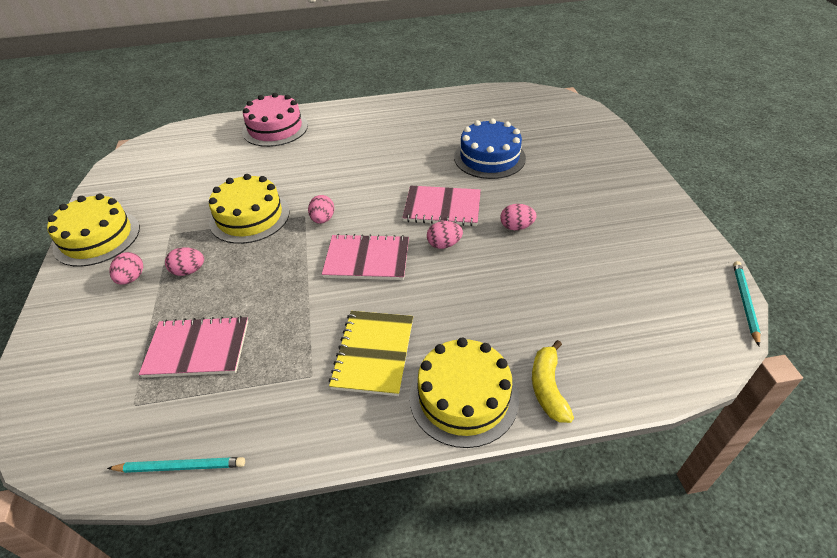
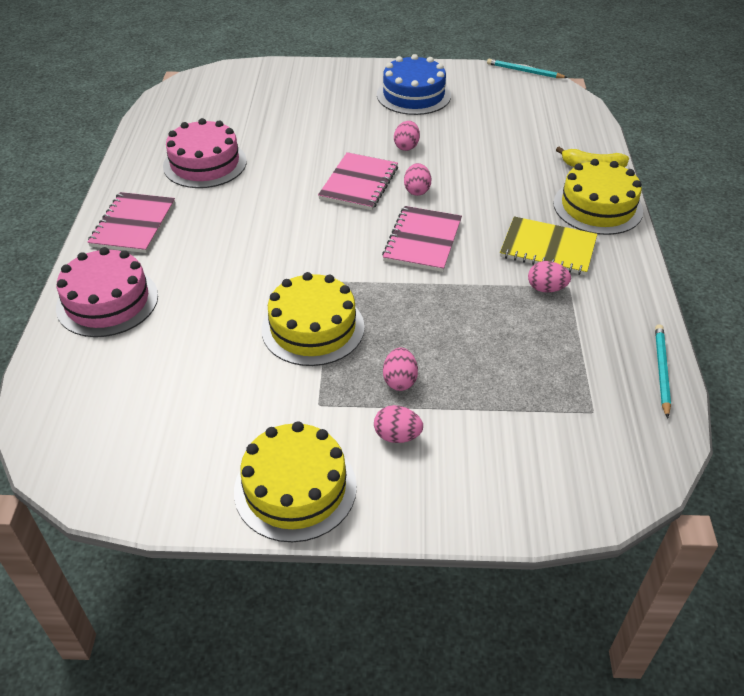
camera: 80 degrees left, 0 degrees up
(197, 348) = (525, 366): pink notebook -> pink notebook (133, 224)
(323, 219) = (344, 267): pink egg -> pink egg (546, 288)
(439, 128) = (205, 164): none -> pink cake
(489, 157) = (286, 141): blue cake -> blue cake (413, 95)

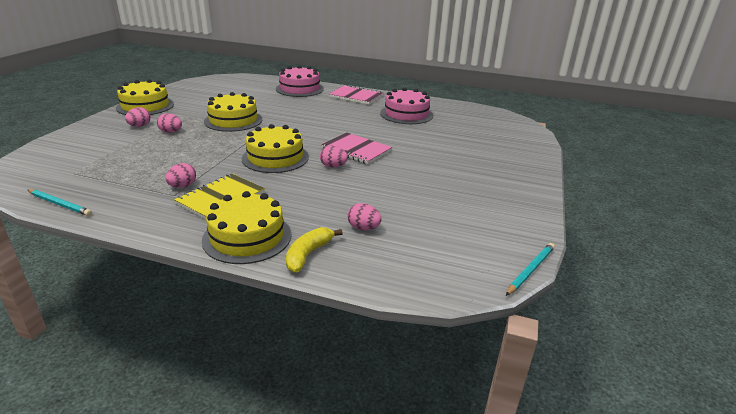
camera: 105 degrees right, 15 degrees down
(406, 146) = (395, 173): pink egg -> pink egg (363, 228)
(413, 95) = (482, 192): blue cake -> none
(422, 240) = (275, 157): pink notebook -> yellow cake

